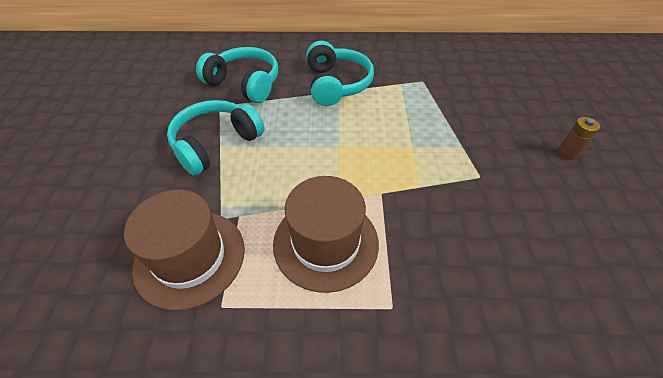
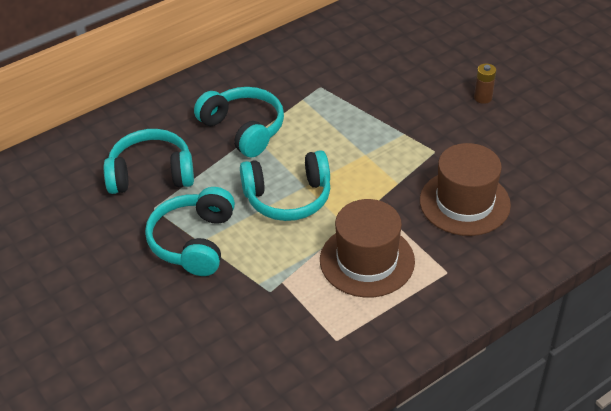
camera: 35 degrees left, 5 degrees down
(190, 257) = (278, 328): brown hat -> brown hat (464, 202)
(316, 148) = (288, 197): none -> turquoise headphones

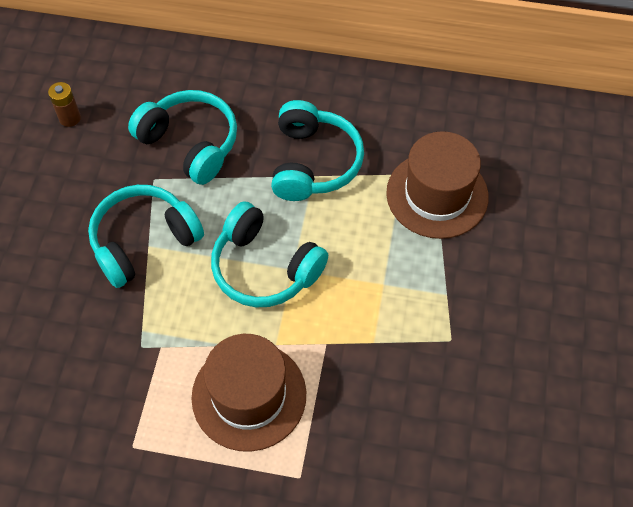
camera: 45 degrees right, 15 degrees up
(464, 202) = (407, 422): brown hat -> brown hat (437, 195)
(483, 98) = (575, 323): brown battery -> brown battery (70, 118)

